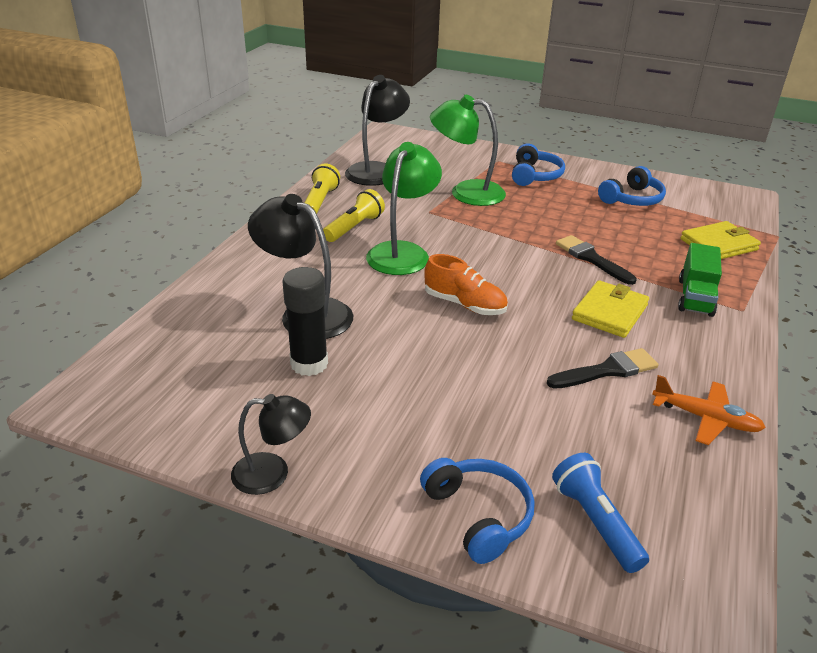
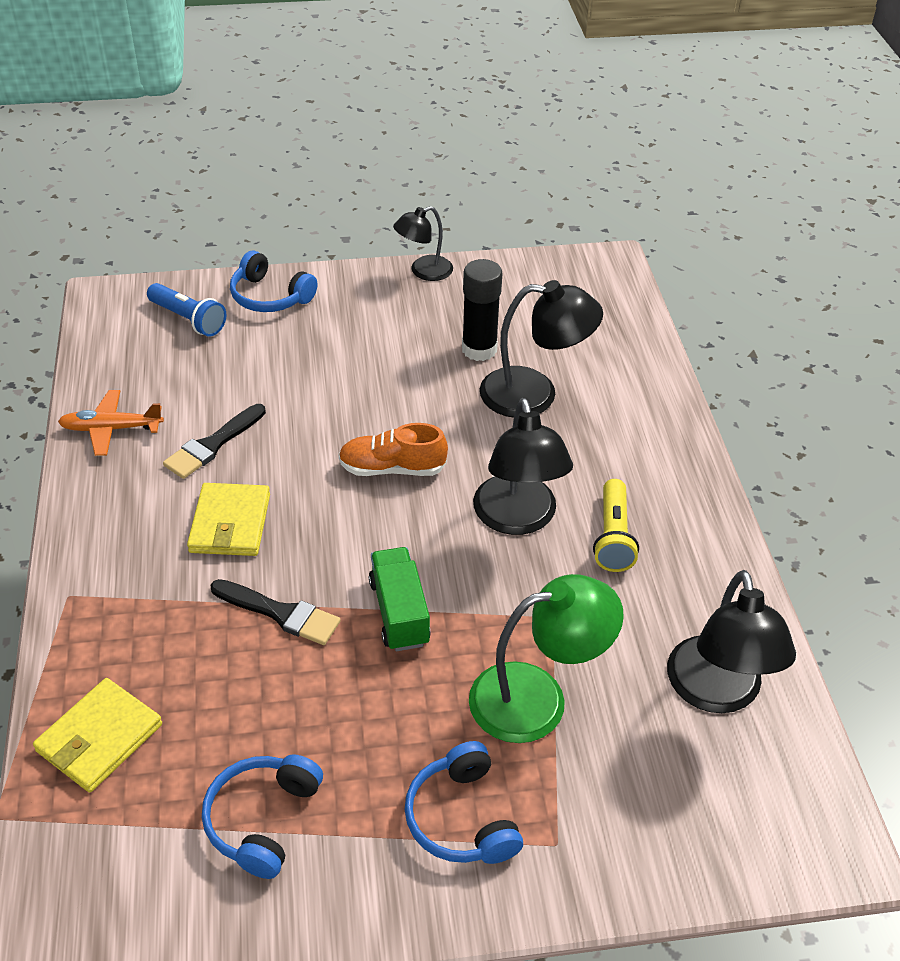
camera: 150 degrees right, 10 degrees up
(320, 201) = (708, 569): yellow flashlight -> none
(402, 252) = (518, 519): green lamp -> black lamp
(695, 297) = (130, 594): green truck -> green truck (399, 612)

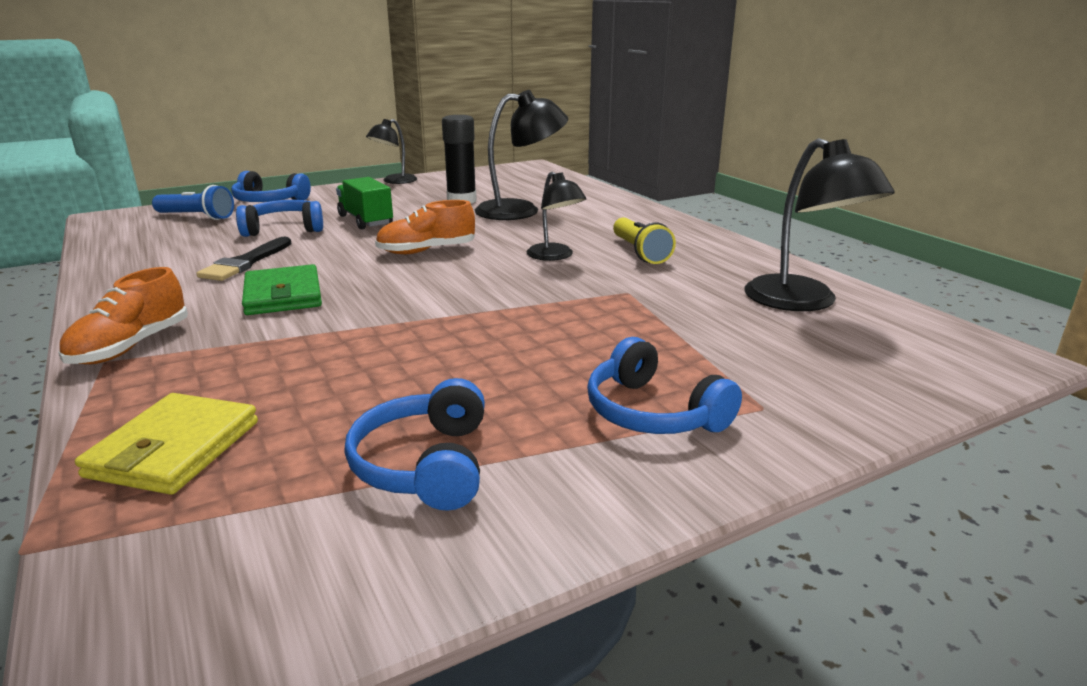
camera: 20 degrees left, 20 degrees down
(90, 578) = (131, 347): none -> orange shoe
(111, 429) = (133, 269): orange plane -> none
(230, 523) = (283, 295): yellow wallet -> green wallet
(267, 375) = (284, 229): none -> blue headphones
(281, 613) = (365, 331): black brush -> none
(399, 612) = (486, 312): green truck -> green truck (365, 220)
(518, 519) = (555, 256): black lamp -> black lamp, size x0.62
(537, 697) = (656, 331): green lamp -> none

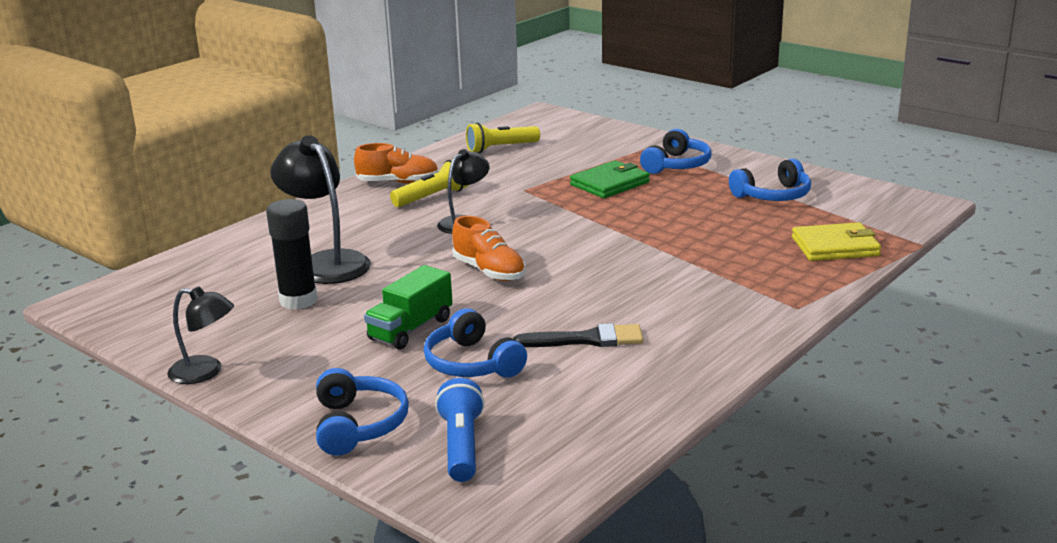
camera: 110 degrees left, 0 degrees up
(131, 347) = (772, 309): orange shoe -> orange shoe (398, 182)
(283, 295) = (639, 293): green wallet -> green wallet (609, 183)
(802, 302) = (500, 148): black lamp -> yellow flashlight

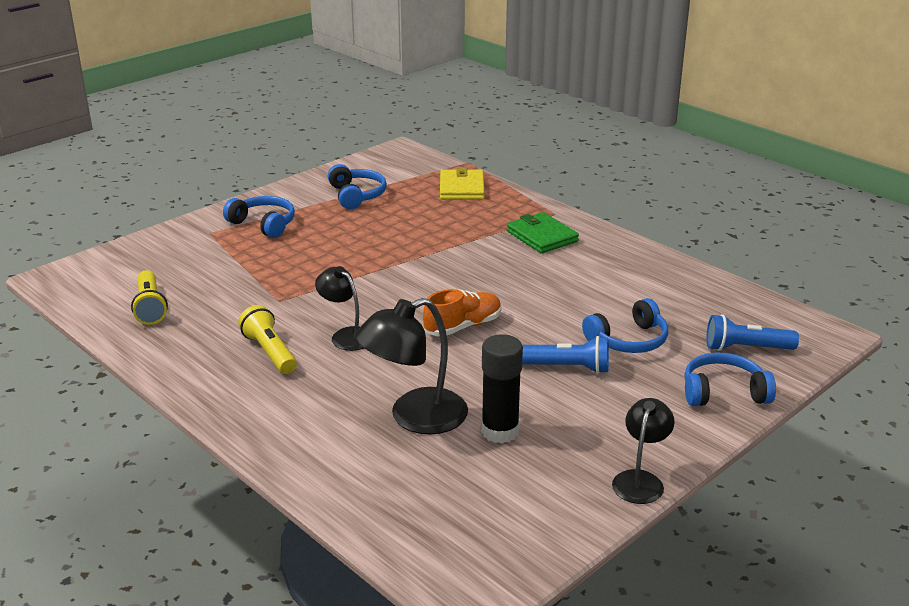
camera: 85 degrees left, 5 degrees up
(398, 182) = (212, 373): orange shoe -> none
(411, 329) = (567, 368): green truck -> blue flashlight
(587, 339) = (594, 291): black brush -> none
(609, 183) = (289, 258): green wallet -> green wallet (542, 236)

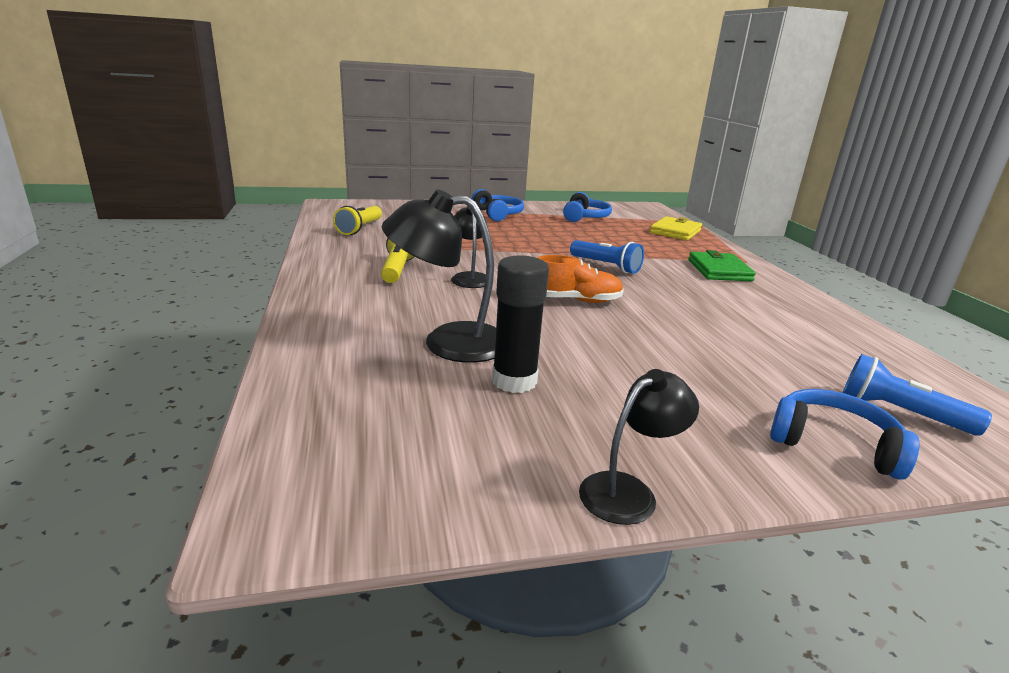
camera: 30 degrees right, 5 degrees down
(567, 368) = (648, 358): blue flashlight -> blue flashlight (606, 266)
(628, 340) = (742, 359): blue headphones -> none

